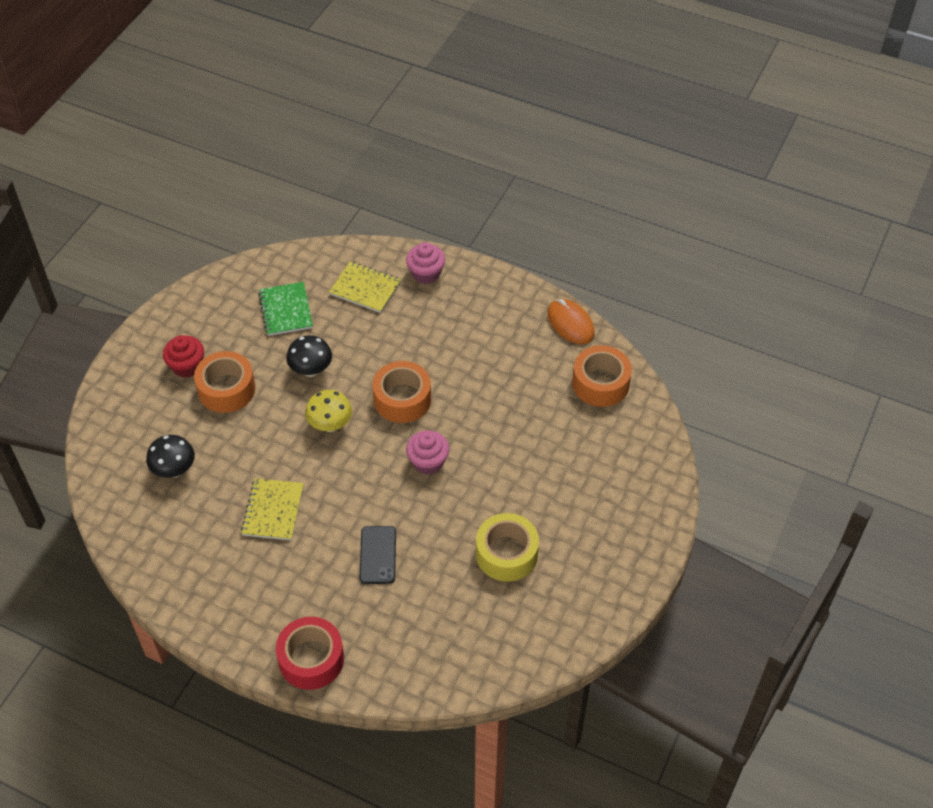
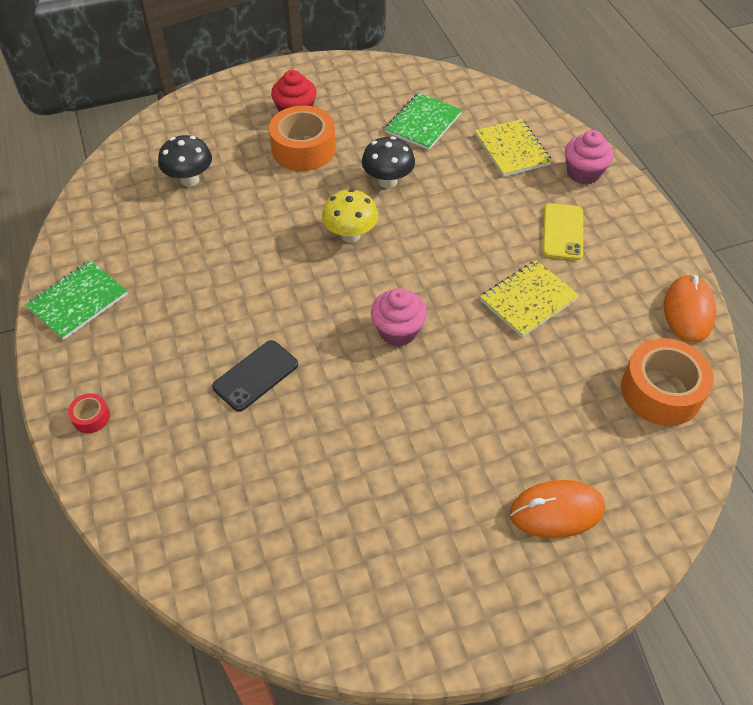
camera: 45 degrees right, 0 degrees up
(208, 606) = (78, 301): none -> green notebook
(273, 510) = (220, 267): yellow notebook -> yellow notebook (528, 300)
(311, 659) = (91, 417): red tape -> red tape, size x0.45
(402, 399) = (439, 260): orange tape -> none
(454, 325) = (562, 232): none -> yellow phone
(506, 554) = (372, 478): yellow tape -> none
(613, 491) = (556, 511): none -> orange mouse

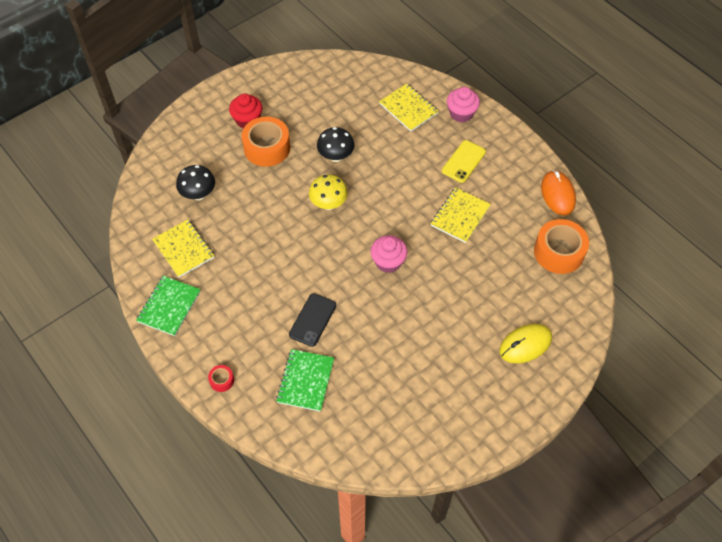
camera: 20 degrees left, 5 degrees up
(135, 238) = (183, 249): none -> yellow notebook
(423, 123) = (340, 104): green notebook -> green notebook (305, 381)
(556, 511) = (525, 344): orange mouse -> yellow mouse
(562, 232) = (463, 161): yellow phone -> yellow phone turned 45 degrees clockwise

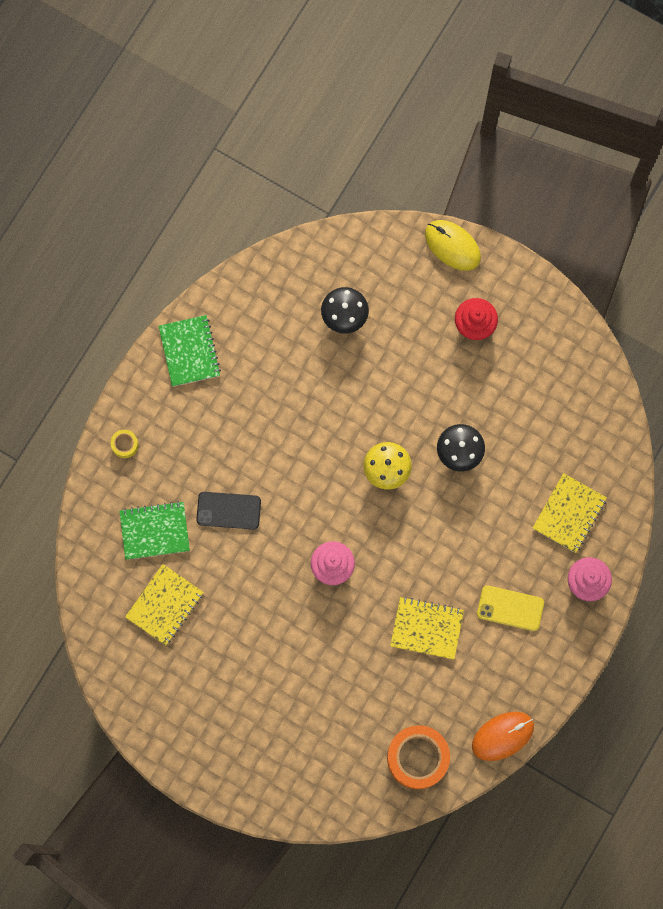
camera: 70 degrees right, 20 degrees up
(169, 306) = (189, 351): green notebook -> green notebook turned 75 degrees clockwise
(183, 249) = (265, 333): yellow notebook -> yellow notebook (164, 605)
(222, 380) = (125, 445): red tape -> yellow tape
(267, 148) = (441, 365): orange tape -> none
(525, 344) = (280, 750): yellow mouse -> yellow mouse (452, 246)

